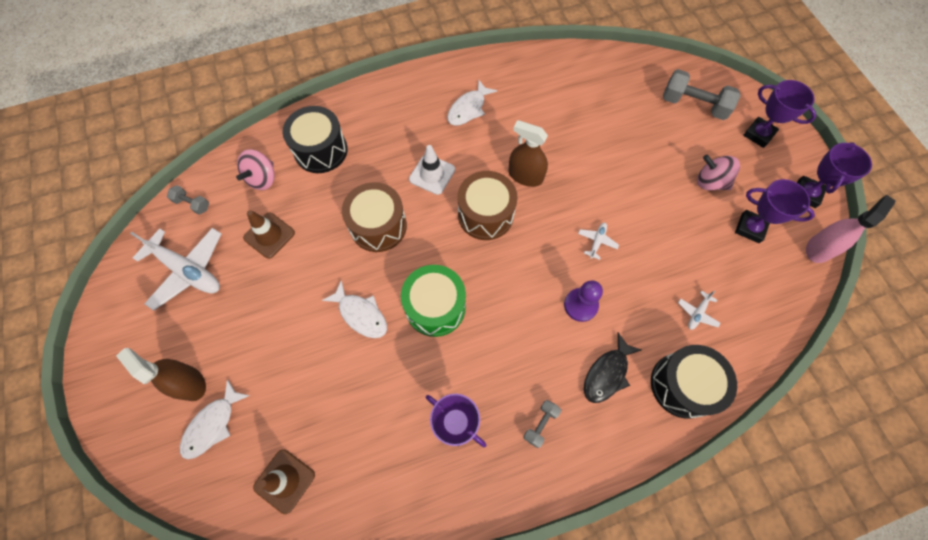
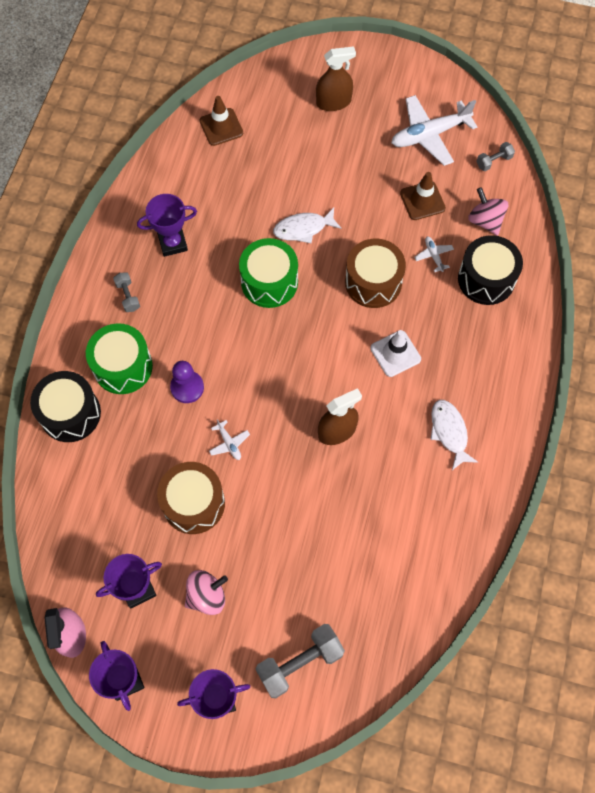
camera: 125 degrees right, 0 degrees up
(212, 424) = (292, 104): white fish -> none
(485, 214) = (322, 371): brown drum -> brown drum (193, 503)
(607, 373) = (123, 366): black fish -> green drum
(697, 313) = (108, 472): white plane -> white plane (433, 255)

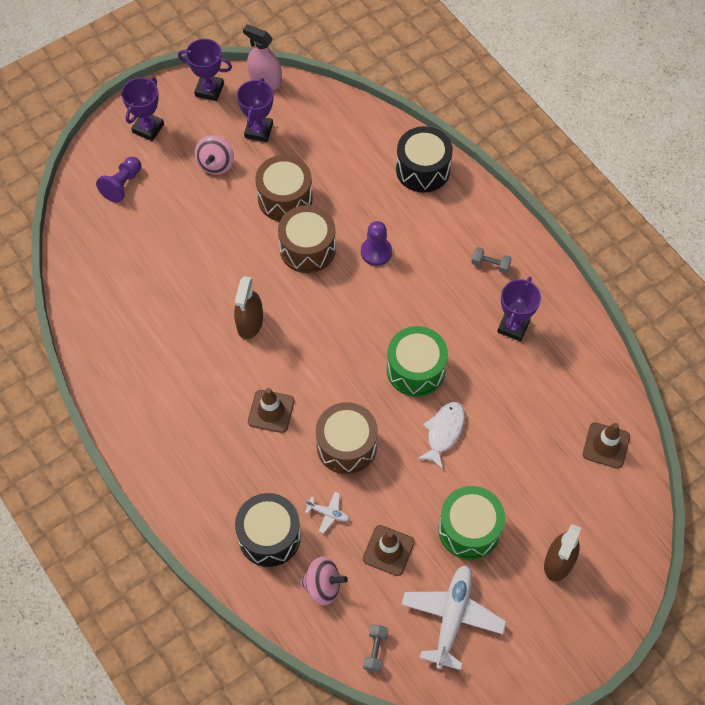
camera: 130 degrees right, 5 degrees down
(123, 366) = (431, 223): green drum -> green drum (469, 529)
(229, 443) = (307, 248): white plane -> brown drum
(300, 663) = (122, 185): grey dumbbell -> purple pawn
(395, 353) = (271, 411): white traffic cone -> brown traffic cone
(449, 432) = (175, 396): white fish -> none

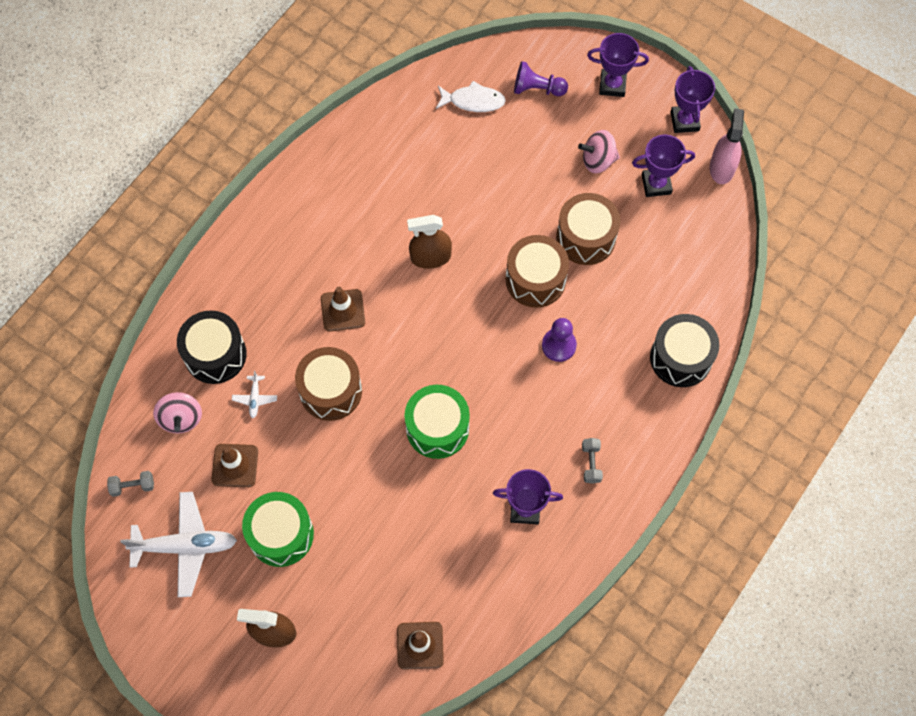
camera: 70 degrees right, 5 degrees up
(443, 432) = (377, 477): white fish -> white fish (473, 101)

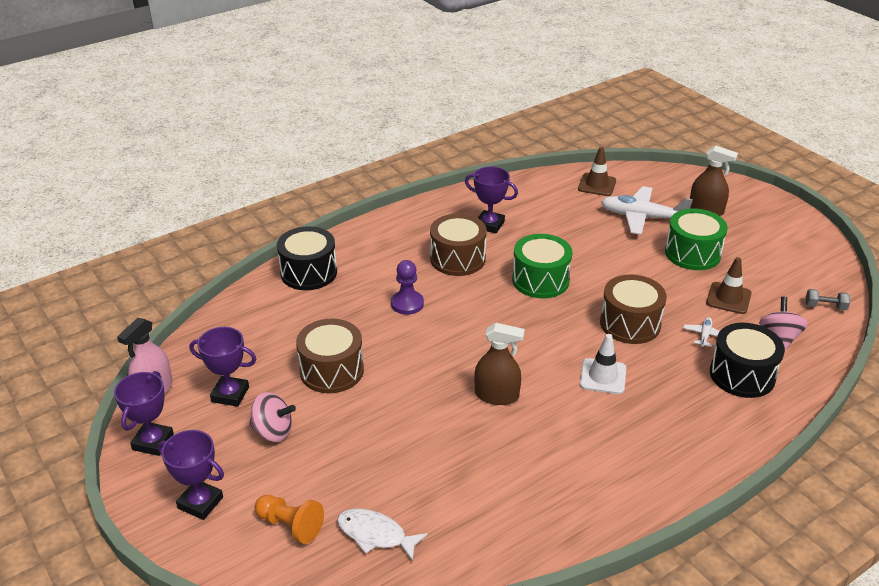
camera: 160 degrees left, 30 degrees down
(185, 546) = (776, 264): white plane -> white plane (642, 217)
(343, 310) = (603, 376): brown traffic cone -> white traffic cone
(535, 279) = (401, 352): brown drum -> brown drum (457, 259)
(537, 89) = (290, 525): purple pawn -> orange pawn
(591, 463) = (424, 235): grey dumbbell -> none

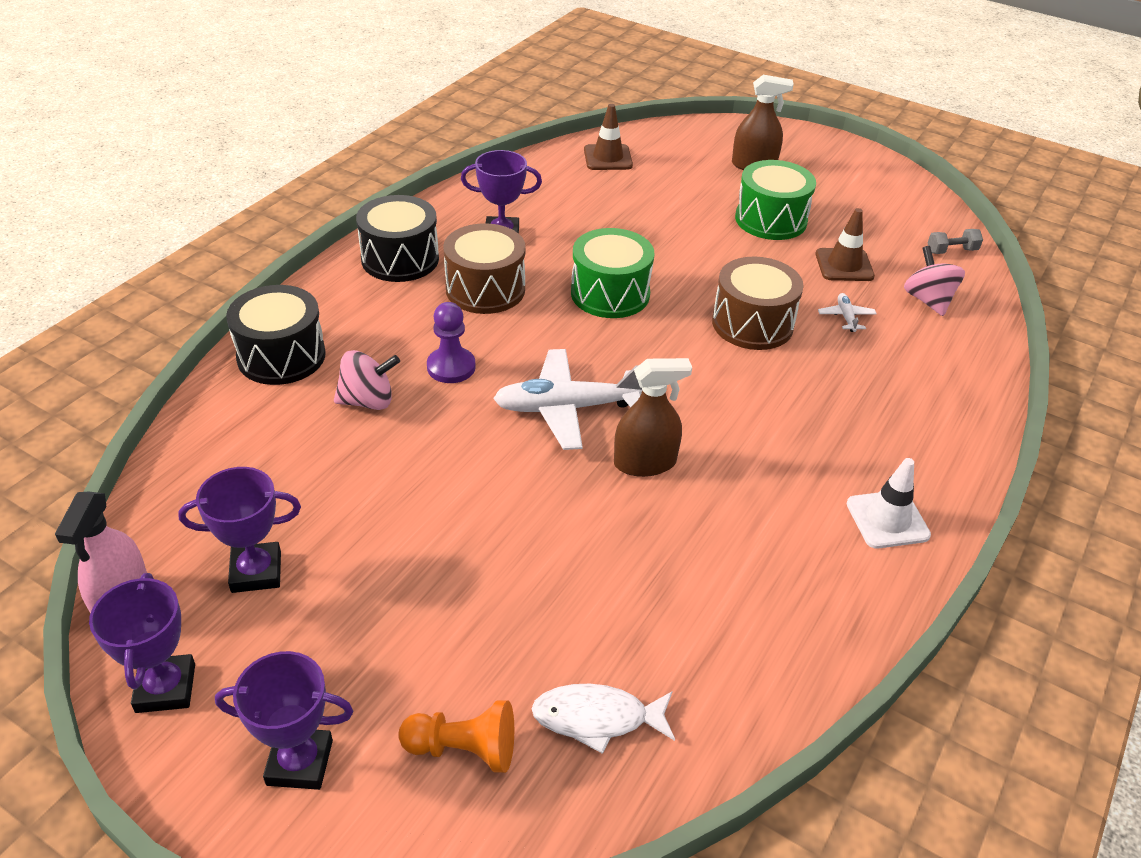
camera: 25 degrees left, 5 degrees up
(273, 431) = (356, 610): pink spinning top -> pink spinning top (368, 401)
(332, 370) = (395, 491): brown drum -> none
(603, 376) = (761, 400): white traffic cone -> white traffic cone (887, 519)
(642, 217) = (685, 187): white plane -> white plane (566, 408)
(742, 375) = (916, 355): black drum -> black drum (400, 259)

